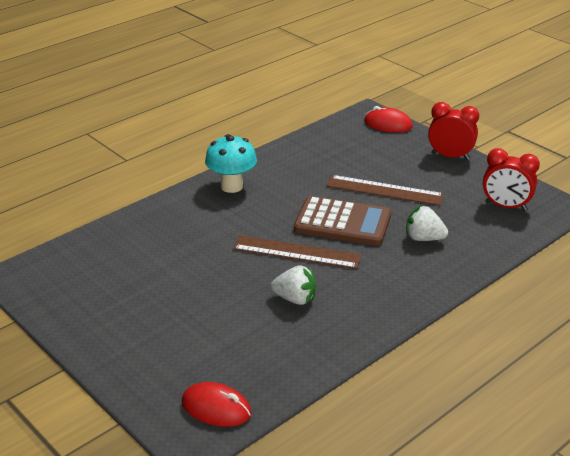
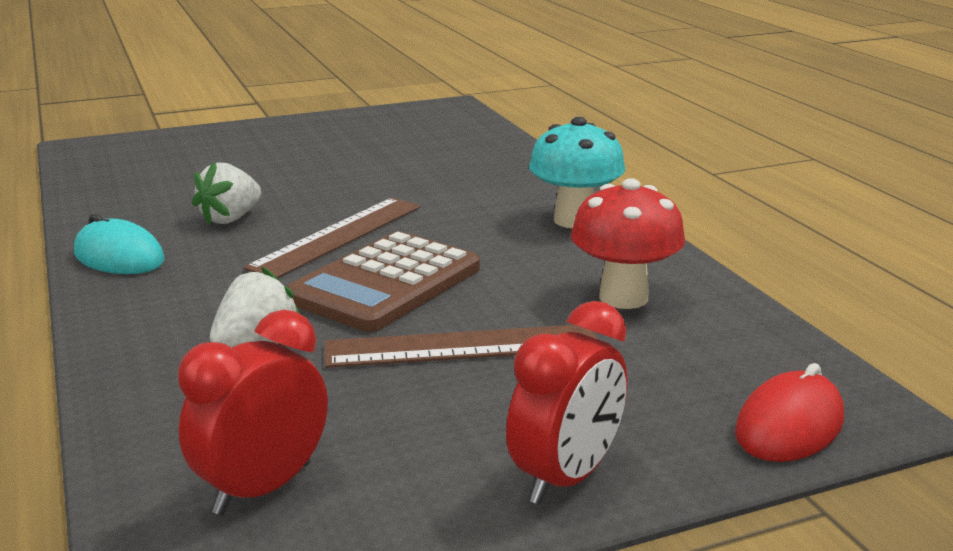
camera: 110 degrees right, 10 degrees down
(216, 408) = (107, 159): red mouse -> none
(314, 162) = (623, 297): none -> red mushroom
(372, 318) = (119, 257): none -> turquoise mouse
(384, 190) = (462, 346): brown ruler -> brown ruler turned 45 degrees clockwise

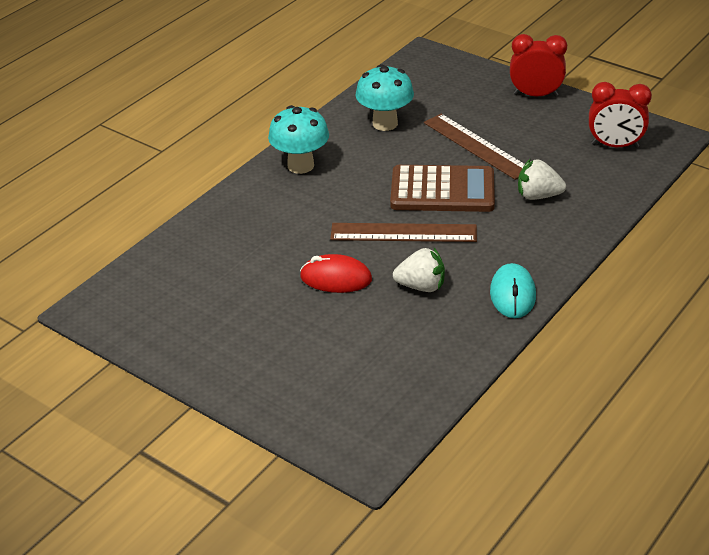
camera: 120 degrees left, 15 degrees up
(623, 297) = (385, 123): red mushroom -> turquoise mushroom
(789, 426) = (453, 66): red mouse -> red mouse (336, 278)

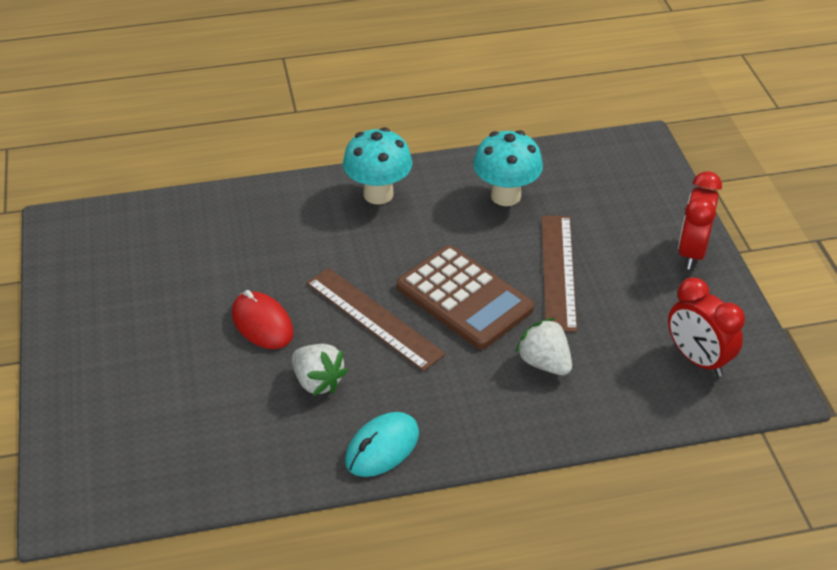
camera: 40 degrees right, 5 degrees up
(535, 95) = (692, 252): red clock -> red clock turned 120 degrees counterclockwise

